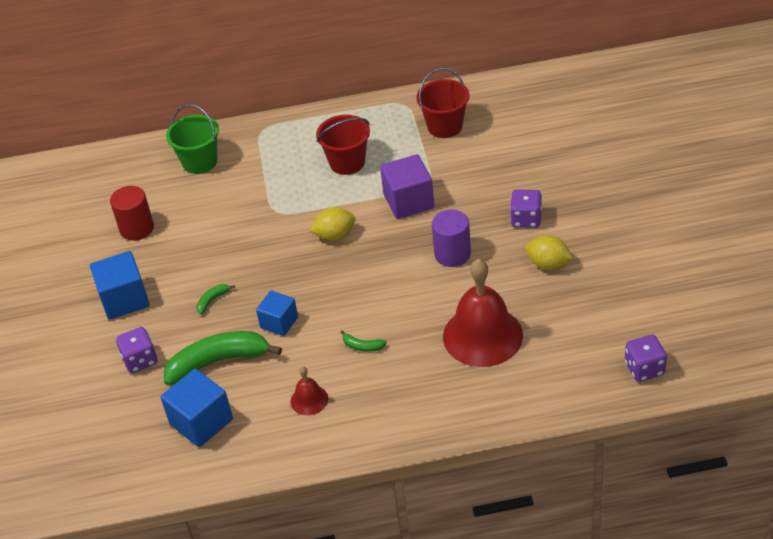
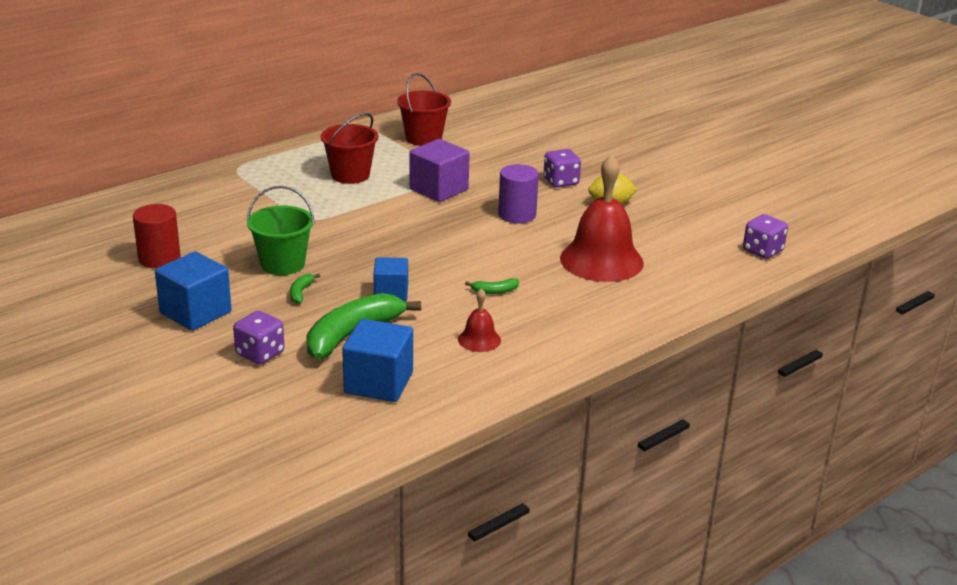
camera: 35 degrees left, 15 degrees down
(200, 162) = (187, 200): green bucket -> green bucket (283, 264)
(335, 235) = (387, 224): yellow lemon -> none

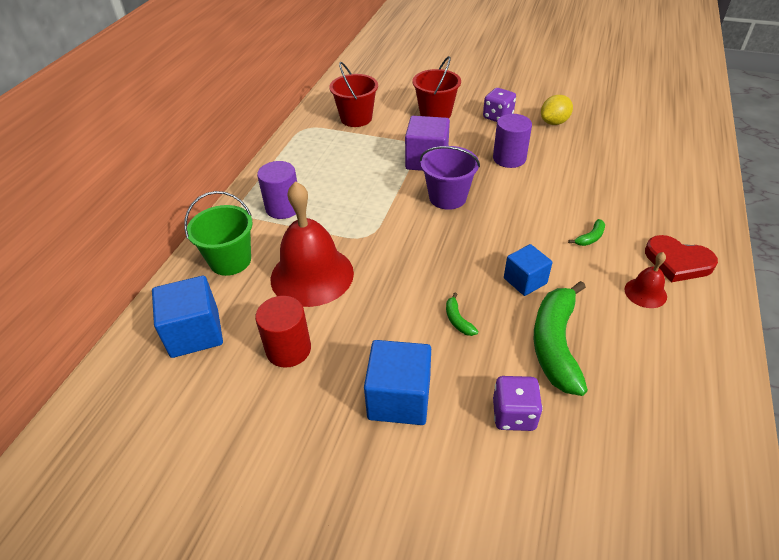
camera: 30 degrees left, 15 degrees up
(271, 178) = (283, 208): none -> purple cylinder
(283, 264) = (404, 296): green bucket -> green bucket (230, 261)
(350, 175) = (344, 176): red bucket -> red bucket (435, 113)
(378, 383) = (643, 387): blue cube -> blue cube (195, 333)
(415, 220) = (447, 197): none -> purple bucket
(544, 335) = (677, 262): none -> red heart
(601, 260) = (614, 172): red bell -> red bell (312, 275)
(762, 251) = (687, 119): purple dice -> none

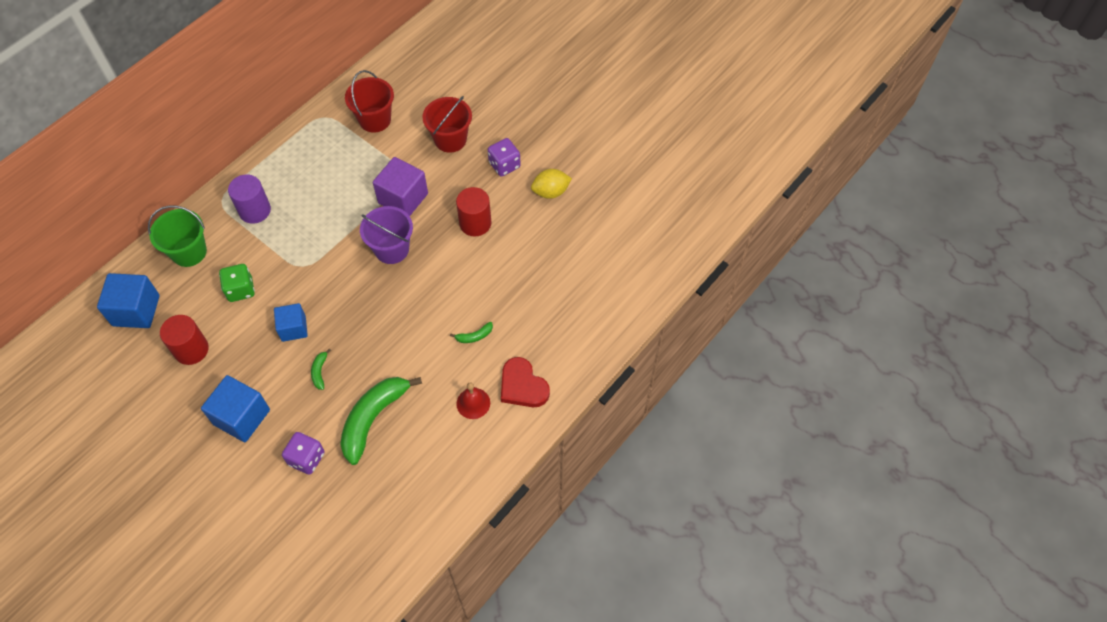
camera: 20 degrees right, 15 degrees up
(312, 275) = (241, 290): red bell -> green dice
(509, 158) = (475, 223): purple cylinder -> red cylinder
(525, 281) = (392, 357): blue cube -> blue cube (293, 328)

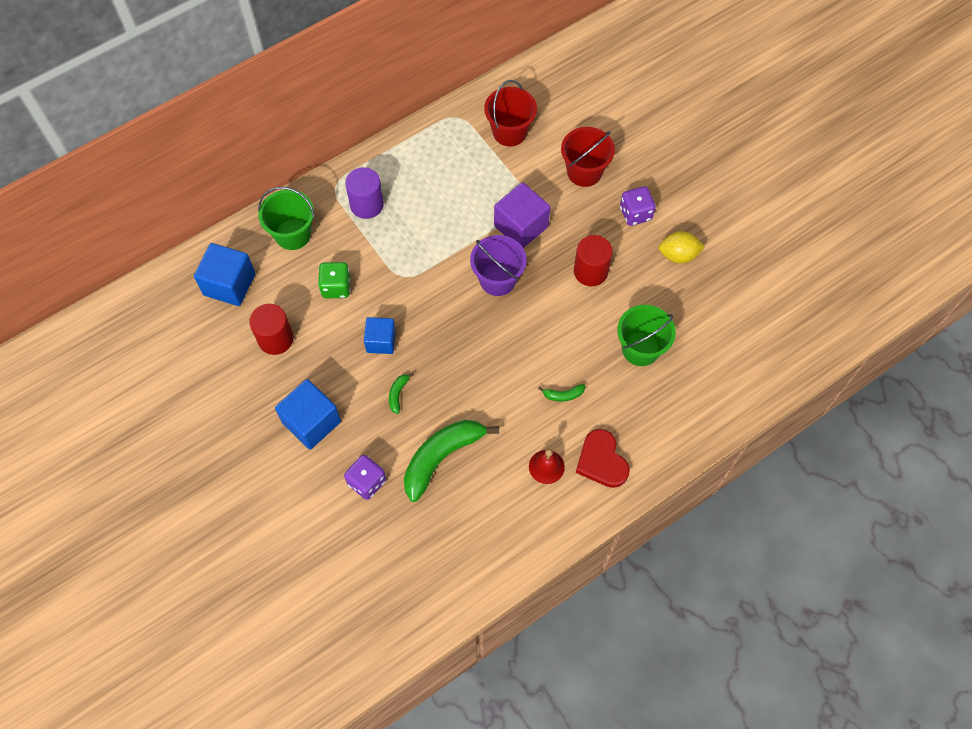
camera: 15 degrees right, 5 degrees up
(535, 280) = (640, 349): none -> green bucket

